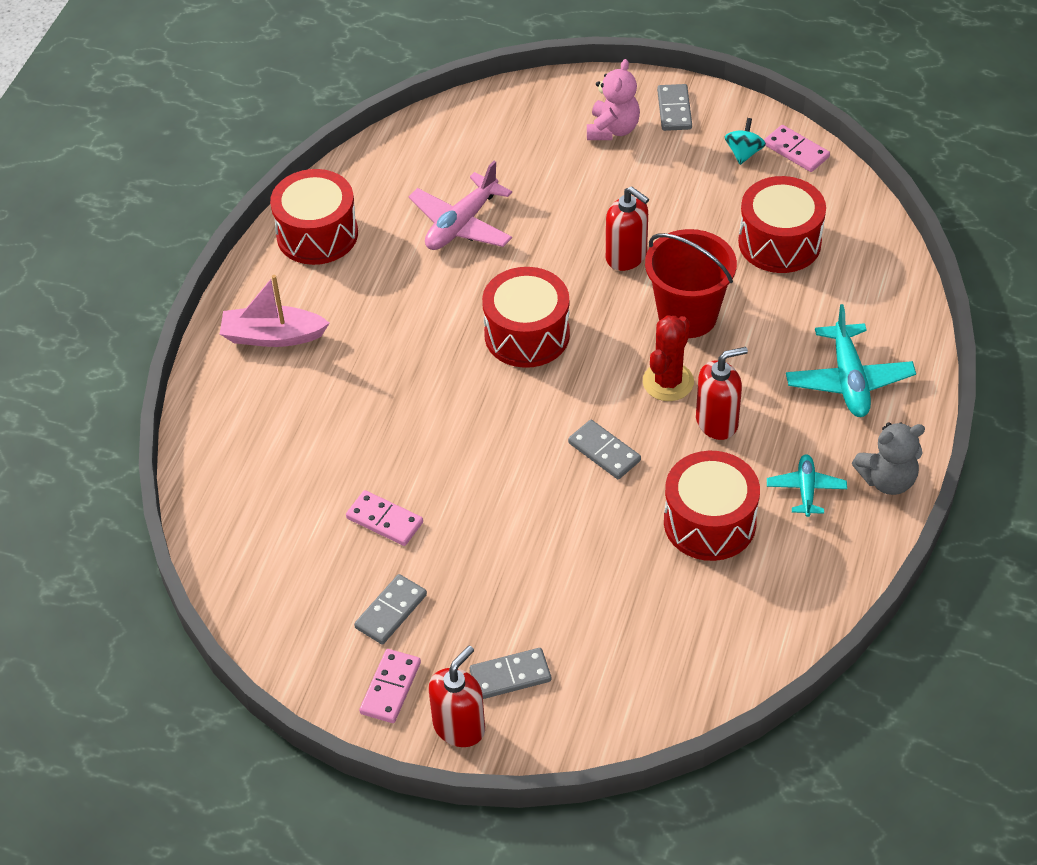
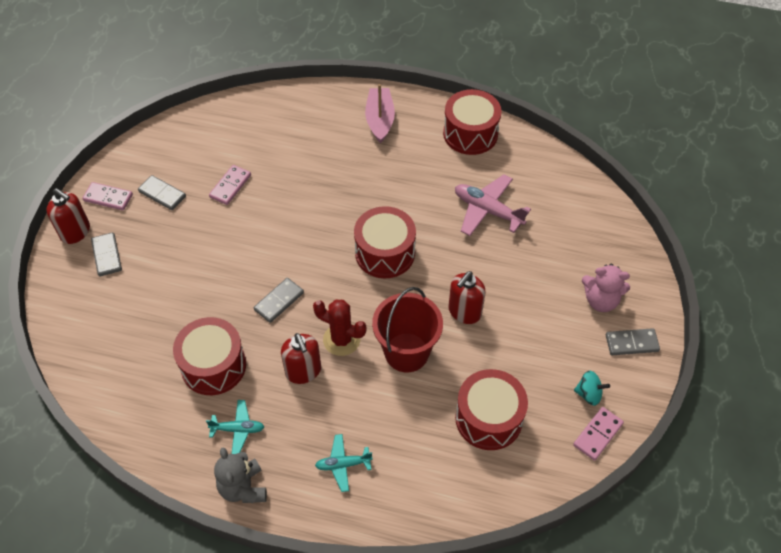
camera: 85 degrees right, 5 degrees up
(848, 380) = (343, 464): turquoise plane -> turquoise plane, size x0.60

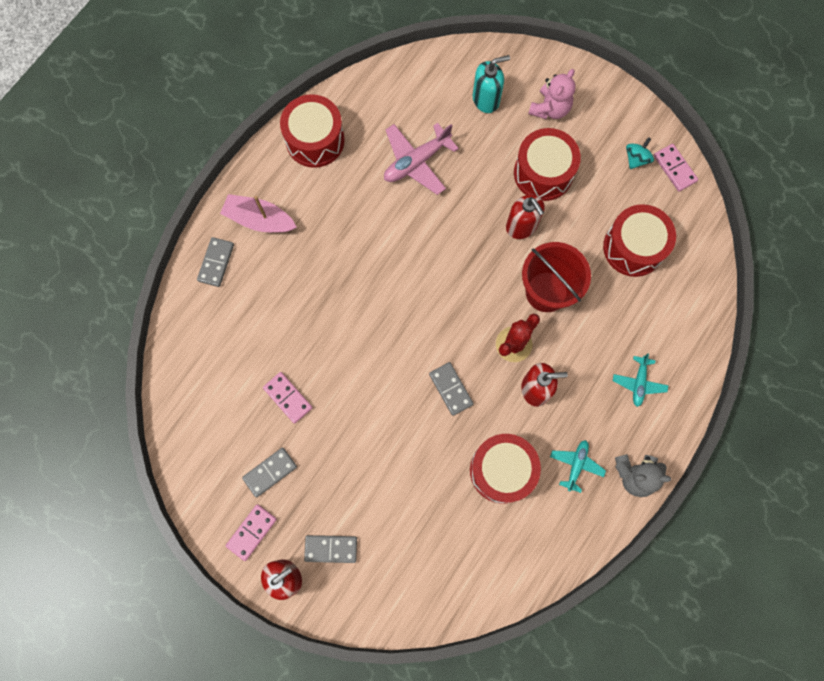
camera: 70 degrees left, 20 degrees up
(385, 253) = (431, 273): red drum -> red drum (543, 173)
(580, 245) = (486, 99): none -> turquoise soap dispenser
(631, 343) = (600, 104): grey domino -> grey domino (216, 262)

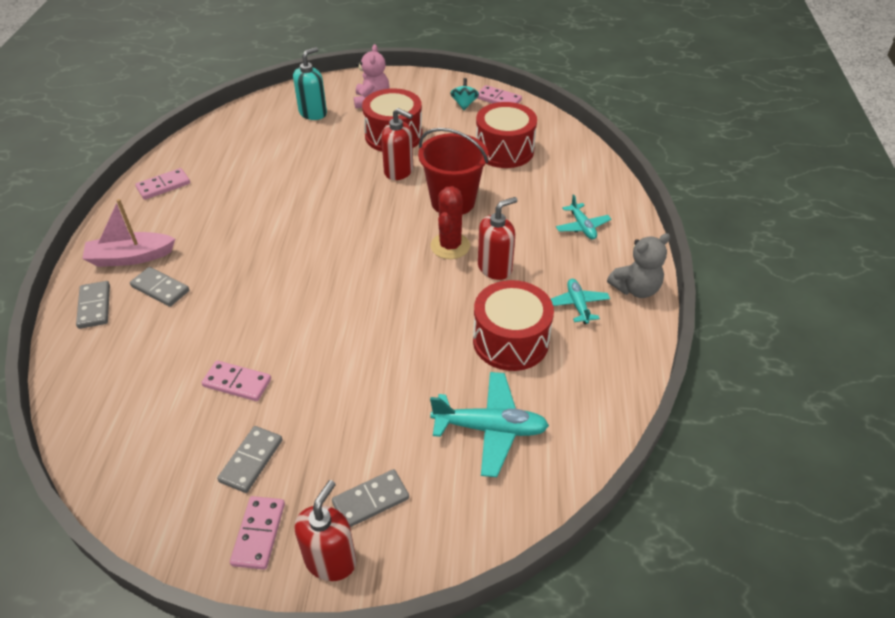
camera: 30 degrees left, 30 degrees down
(315, 140) = (163, 186): red drum -> pink domino
(416, 162) = (274, 166): pink plane -> none
(439, 539) = (490, 429): none -> turquoise plane
(450, 389) = (413, 301): grey domino -> grey domino (160, 289)

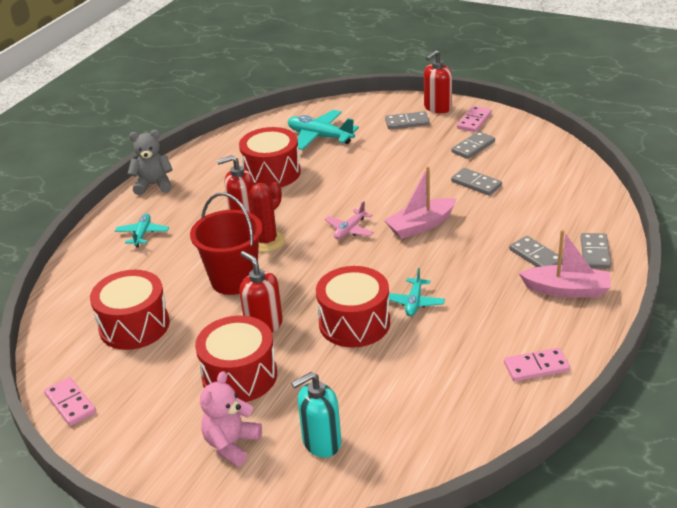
camera: 155 degrees left, 10 degrees down
(237, 382) = (476, 184): pink domino -> grey domino
(293, 301) = (421, 225): none -> pink boat
(323, 188) = (354, 323): none -> red drum
(370, 278) = (350, 230): none -> pink plane
(464, 104) = (119, 406): turquoise spinning top -> none
(577, 305) = (206, 183): turquoise plane -> turquoise plane (414, 302)

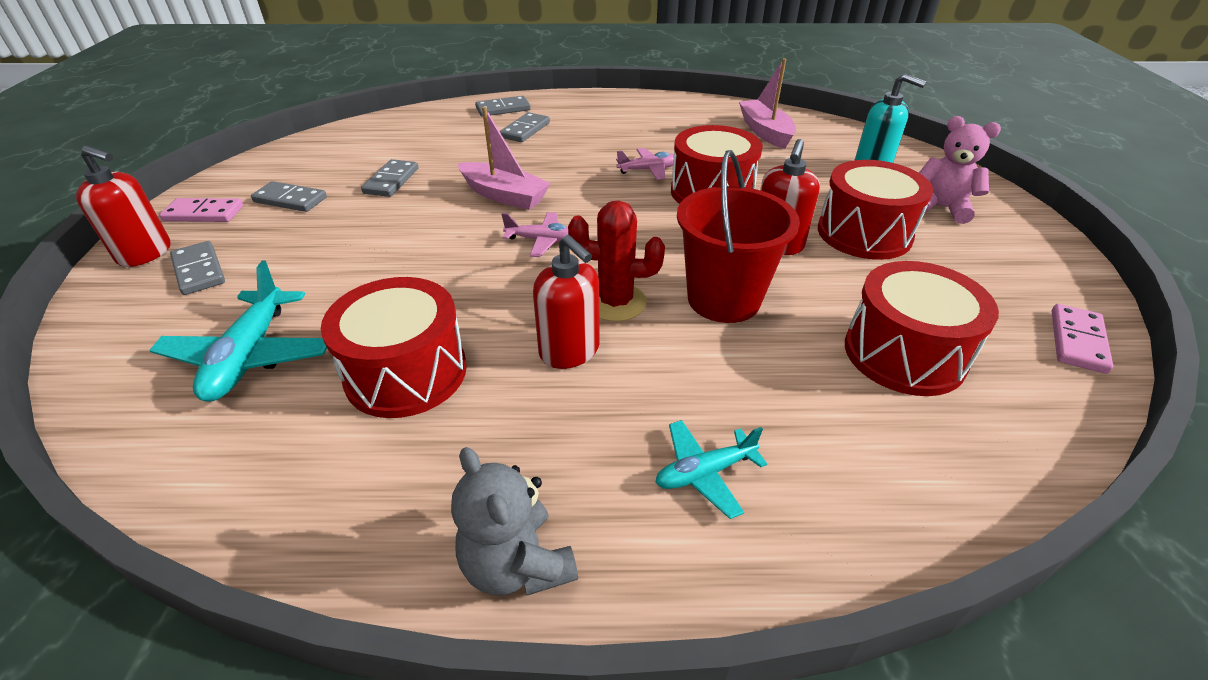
camera: 120 degrees left, 5 degrees up
(231, 444) = (940, 208): pink teddy bear -> pink teddy bear turned 150 degrees counterclockwise
(414, 302) = (648, 170): turquoise plane -> pink plane
(536, 367) = (679, 109): pink domino -> none
(567, 290) = (568, 112): pink boat -> pink boat (765, 132)

